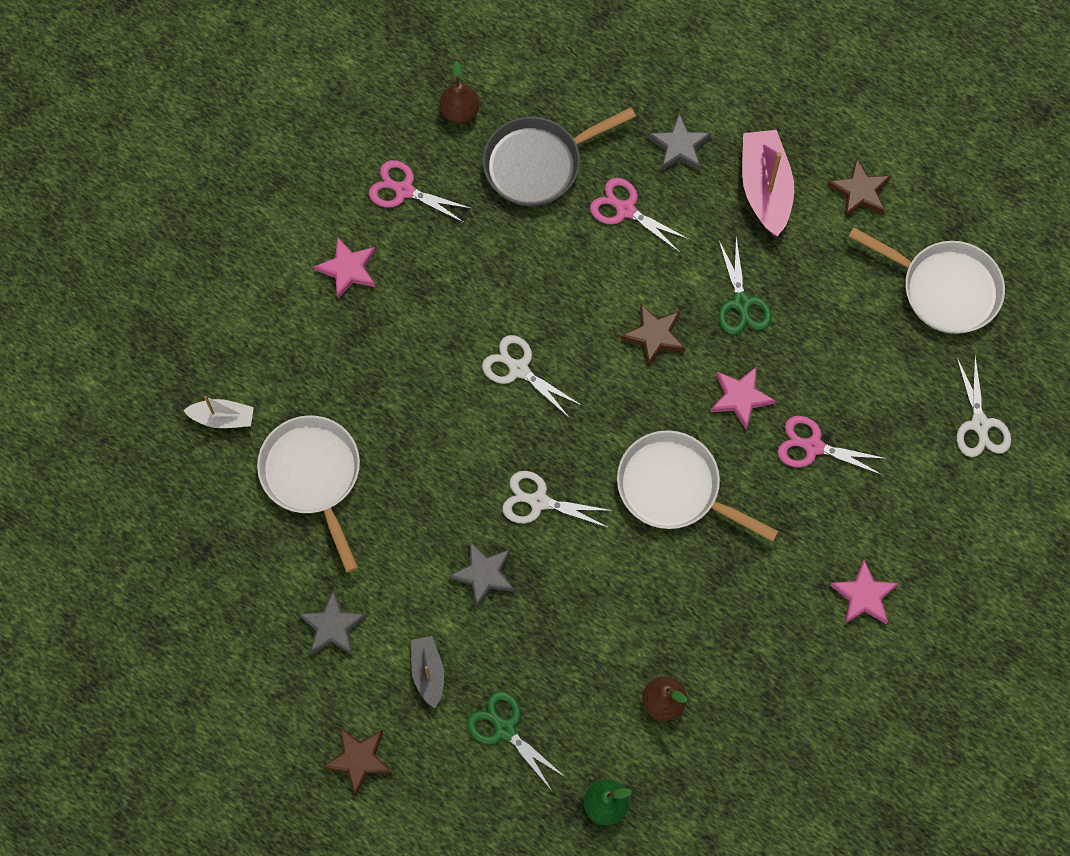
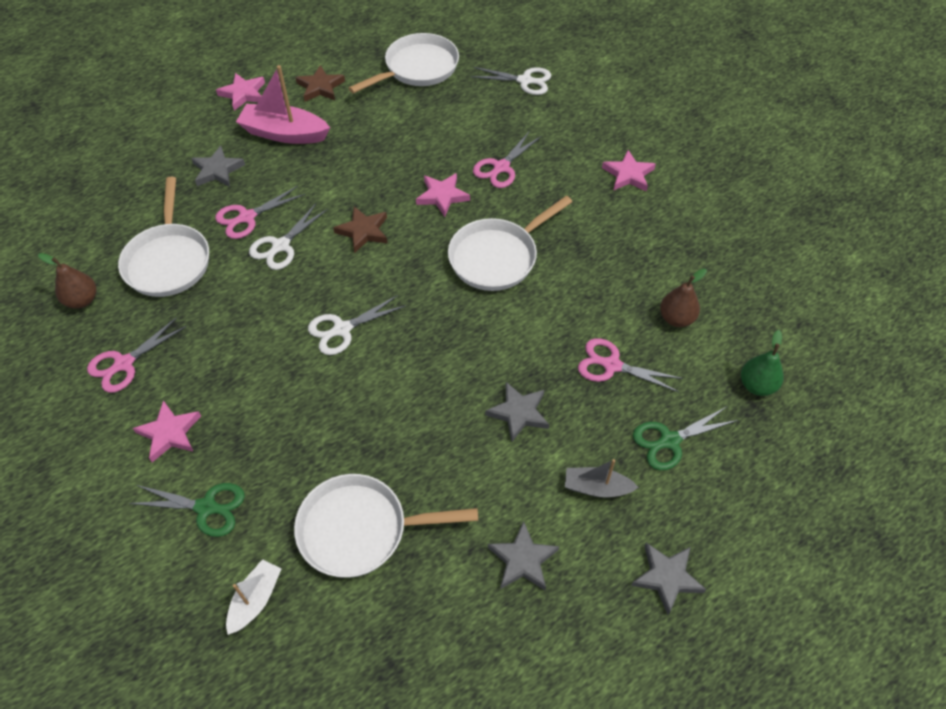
camera: 70 degrees left, 15 degrees down
(359, 759) = (666, 577): brown star -> grey star
(538, 164) = (168, 260): grey pan -> white pan
(539, 501) = (468, 351): white scissors -> white scissors (281, 246)
(575, 649) = (611, 365): none -> pink scissors
(741, 303) = (366, 173): green scissors -> green scissors (206, 507)
(810, 113) = (243, 94): none -> pink star

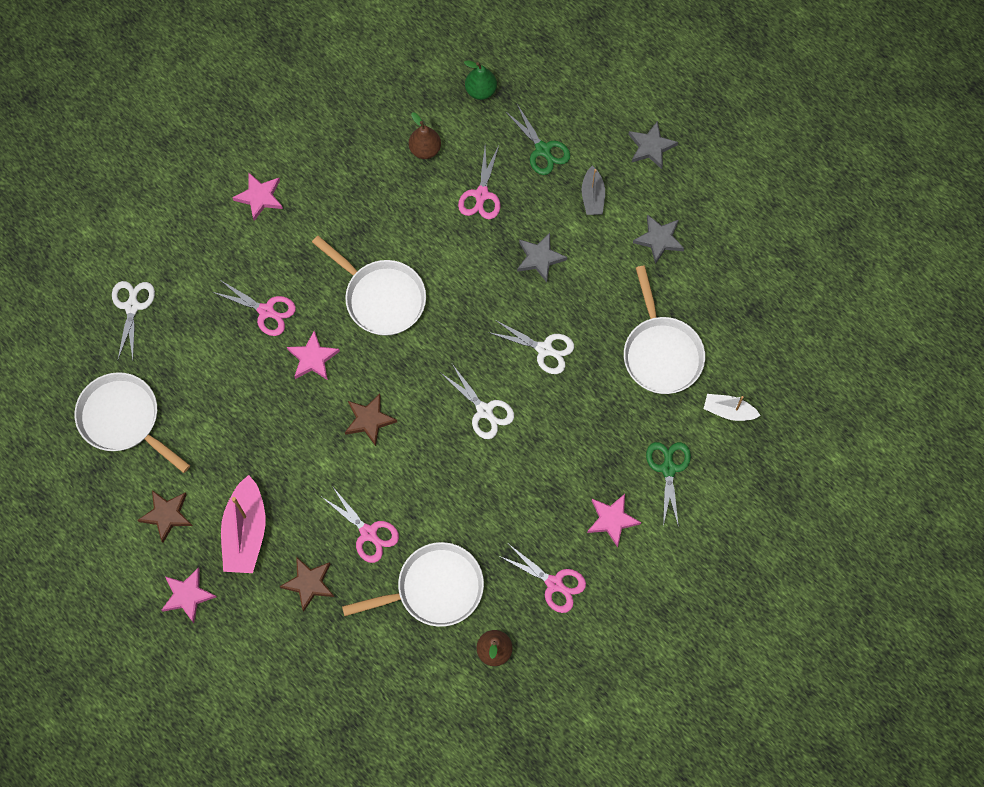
camera: 100 degrees left, 15 degrees up
(217, 170) = (309, 583): grey star -> brown star
(281, 246) = (399, 490): white scissors -> white scissors (544, 349)

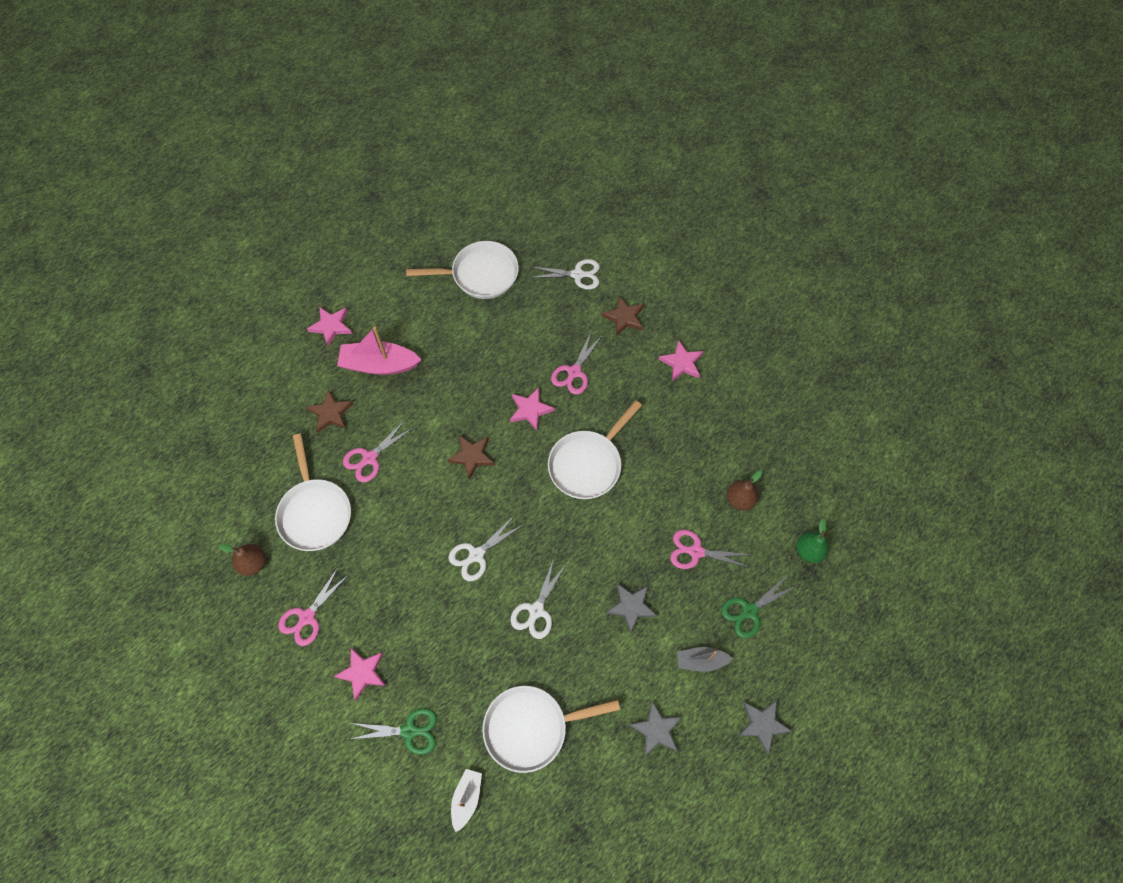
camera: 90 degrees right, 5 degrees down
(123, 419) = (480, 274): white pan -> white pan turned 45 degrees clockwise
(166, 515) = (398, 308): brown star -> brown star (624, 317)

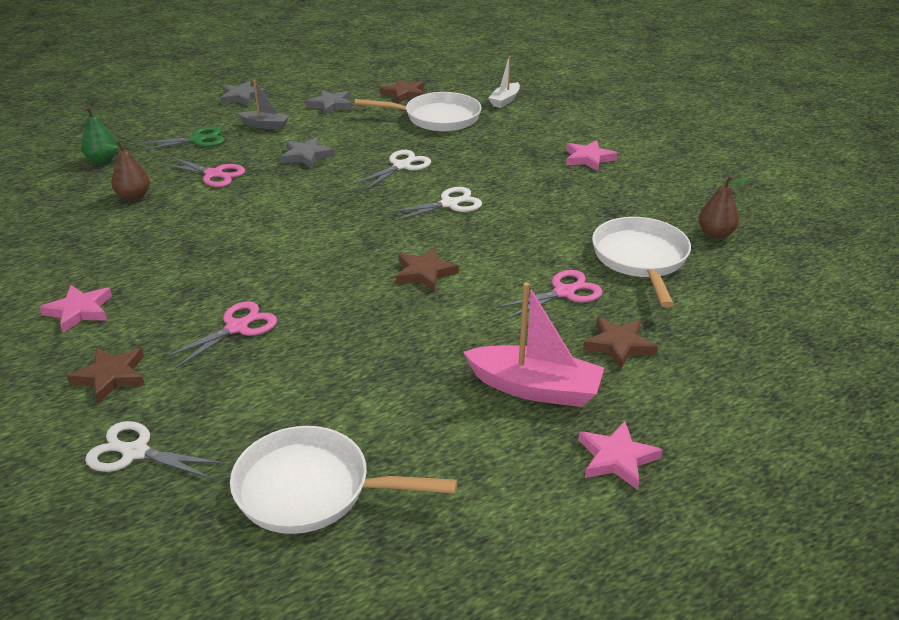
camera: 165 degrees left, 30 degrees down
(307, 617) = (647, 193): pink scissors -> none
(409, 731) = (547, 129): green scissors -> none
(530, 410) = (324, 301): pink star -> none
(586, 785) = (404, 94): none -> brown star
(588, 464) = (281, 245): white pan -> none

